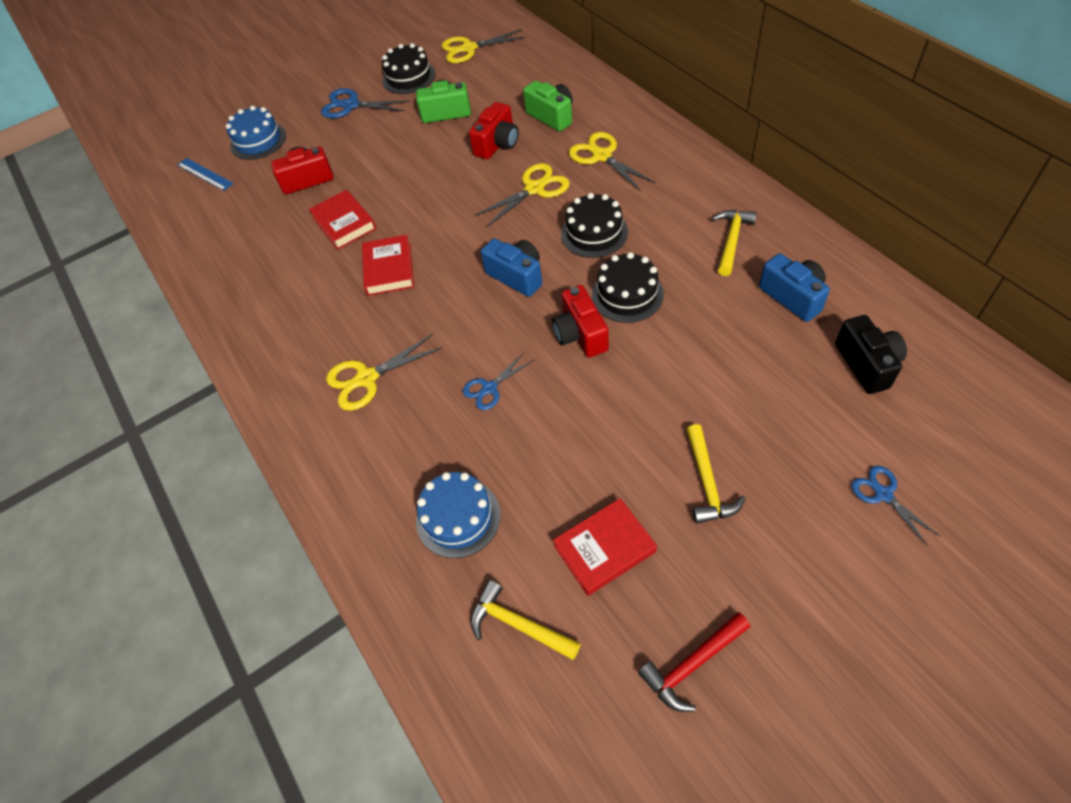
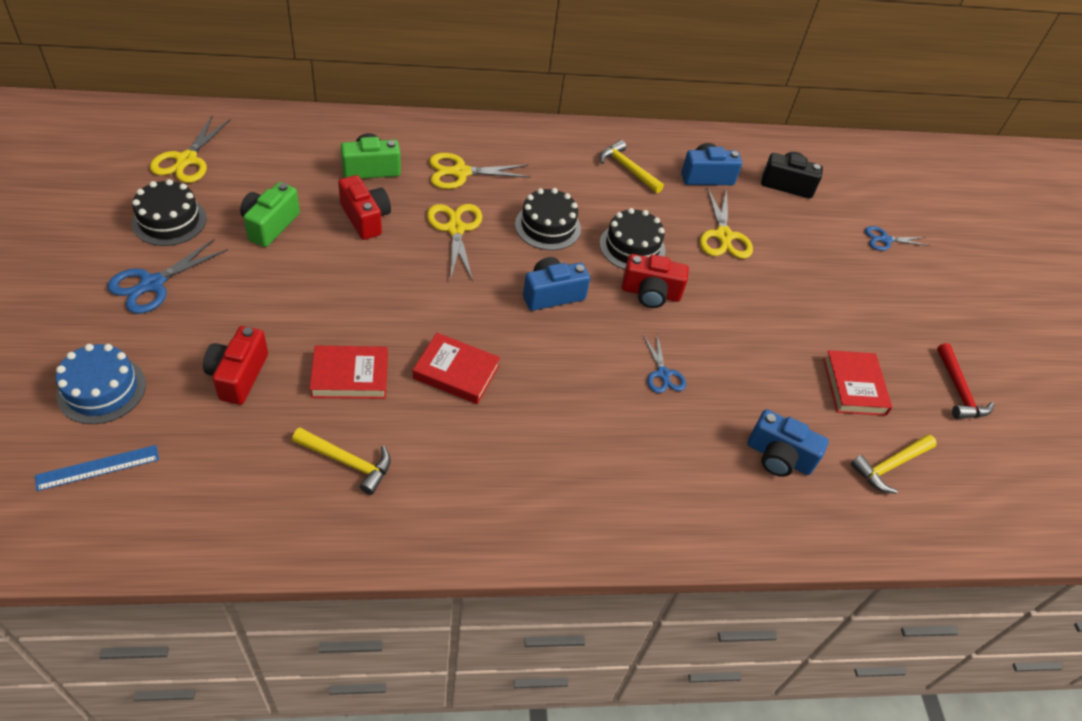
camera: 75 degrees left, 5 degrees down
(367, 378) = (585, 451): yellow scissors -> yellow scissors (723, 236)
(458, 517) = (778, 457): blue cake -> blue camera
(707, 482) = (831, 306): yellow hammer -> yellow hammer (347, 462)

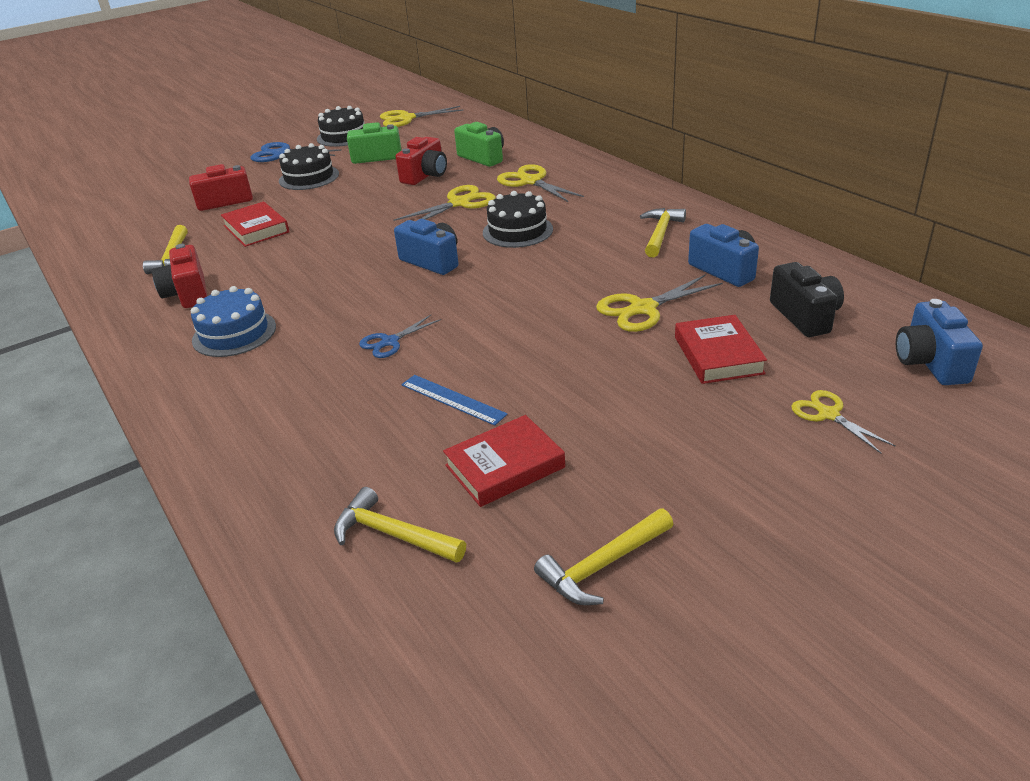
camera: 70 degrees right, 15 degrees down
(98, 467) = (119, 199): blue ruler -> blue ruler (452, 399)
(102, 390) = (181, 177): blue cake -> blue cake (234, 333)
(456, 372) = (296, 259): red book -> red book (718, 355)
(632, 247) = (548, 272): black cake -> black cake (309, 177)
(650, 293) = (495, 301): red camera -> red camera (188, 293)
(778, 457) = (336, 444): blue camera -> blue camera (930, 362)
(885, 240) = (828, 414): blue scissors -> yellow scissors
(958, 390) = (603, 565): red hammer -> yellow hammer

